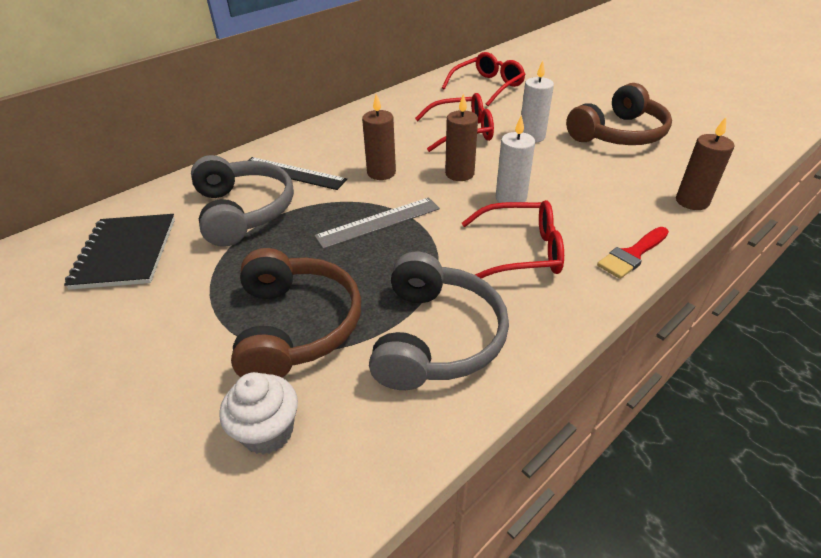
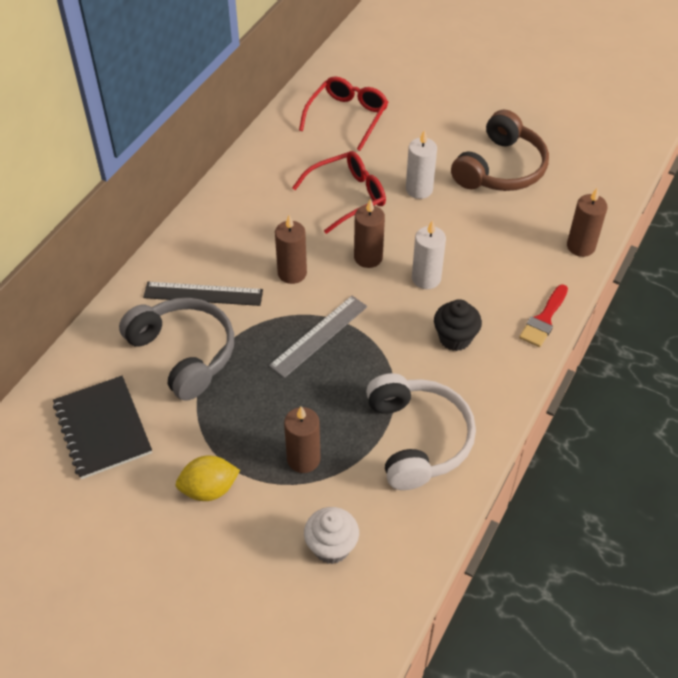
camera: 20 degrees left, 10 degrees up
(179, 330) = (209, 489): none -> yellow lemon
(296, 326) = (303, 459): brown headphones -> brown candle
(435, 337) = (417, 439): grey headphones -> white headphones
(521, 251) = (455, 338): red glasses -> black cupcake

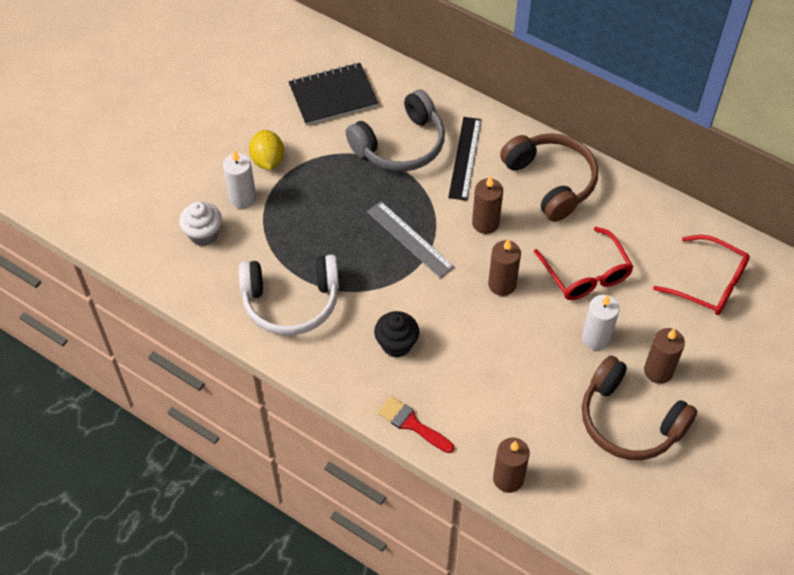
camera: 95 degrees right, 5 degrees up
(234, 223) = (550, 181): none -> brown headphones
(303, 459) = (284, 221): brown candle -> brown candle (658, 371)
(426, 278) = (472, 330): white candle -> white candle (242, 198)

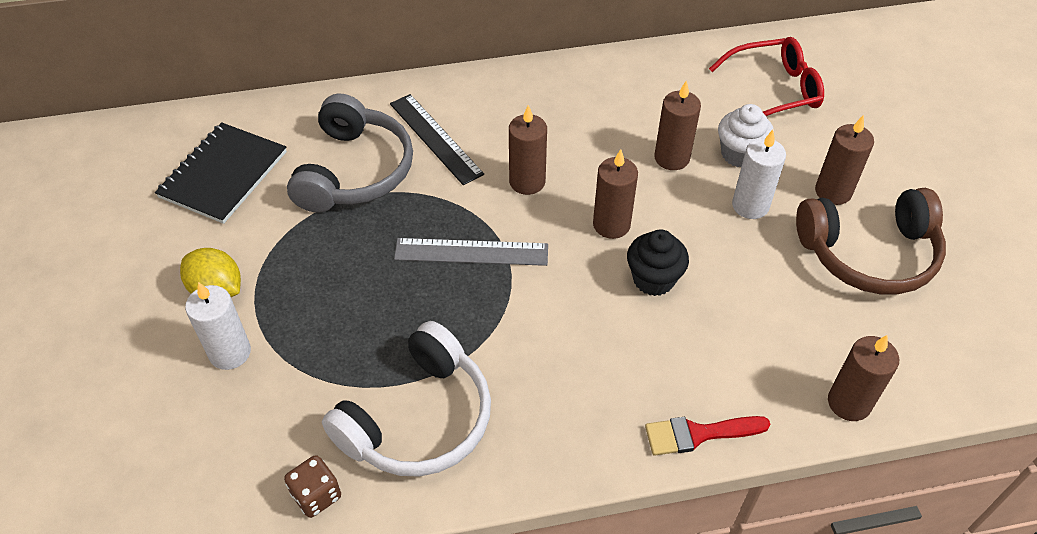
camera: 45 degrees left, 5 degrees down
(203, 234) = (223, 431): white cupcake -> white cupcake (739, 154)
(212, 298) = (316, 495): none -> brown dice
(396, 344) = (584, 366): black cupcake -> black cupcake (653, 279)
(550, 181) = (541, 103): brown headphones -> none
(586, 274) = (672, 158): red glasses -> brown candle

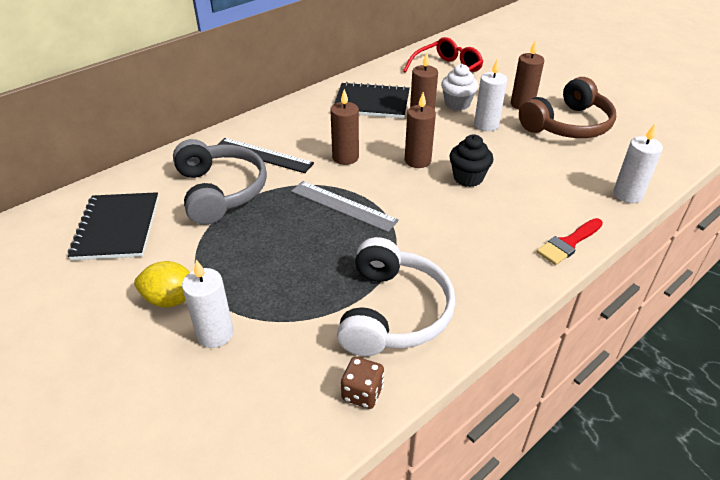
camera: 30 degrees left, 10 degrees down
(471, 252) = (343, 206): grey ruler -> grey ruler turned 60 degrees clockwise
(626, 107) = (371, 103): none -> black notebook
(849, 403) = (627, 194): brown candle -> white candle

